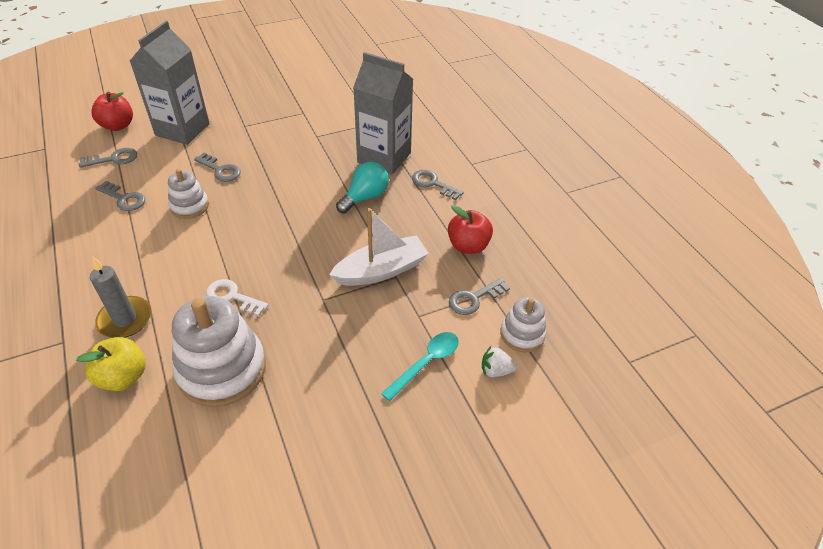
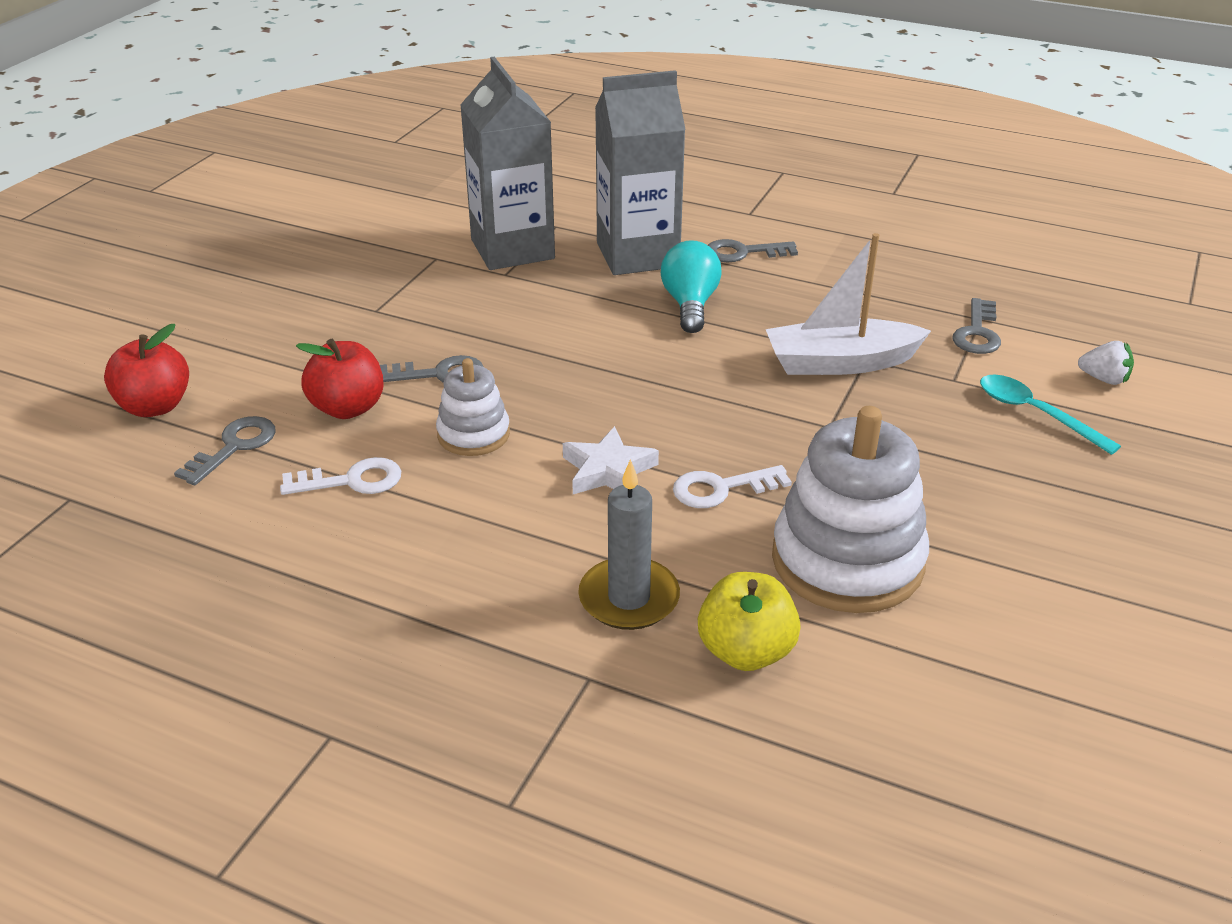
camera: 40 degrees left, 10 degrees down
(124, 199) = (352, 481): grey key -> white key
(182, 129) = (283, 359): grey carton -> grey carton (512, 249)
(207, 257) = (608, 470): none -> white star
(381, 270) = (841, 363): white boat -> white boat turned 120 degrees counterclockwise
(426, 363) = (1035, 414): turquoise spoon -> turquoise spoon turned 45 degrees counterclockwise
(468, 246) = (886, 290): red apple -> red apple (348, 408)
(496, 370) = (1104, 379): white strawberry -> white strawberry turned 120 degrees counterclockwise
(522, 334) = (1072, 335): white stacking toy -> none

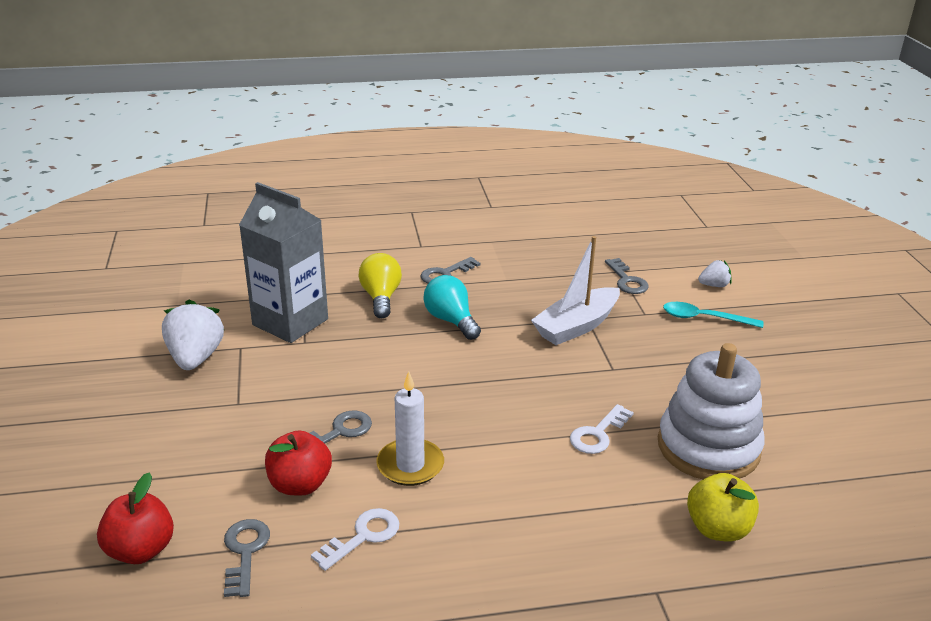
camera: 35 degrees left, 5 degrees down
(383, 253) = (195, 358): none -> white strawberry
(473, 434) = (410, 465): white stacking toy -> white candle
(608, 470) = (521, 452): white star -> none
(629, 598) = (623, 529): grey candle -> none
(637, 255) = (381, 298): grey carton -> yellow light bulb

